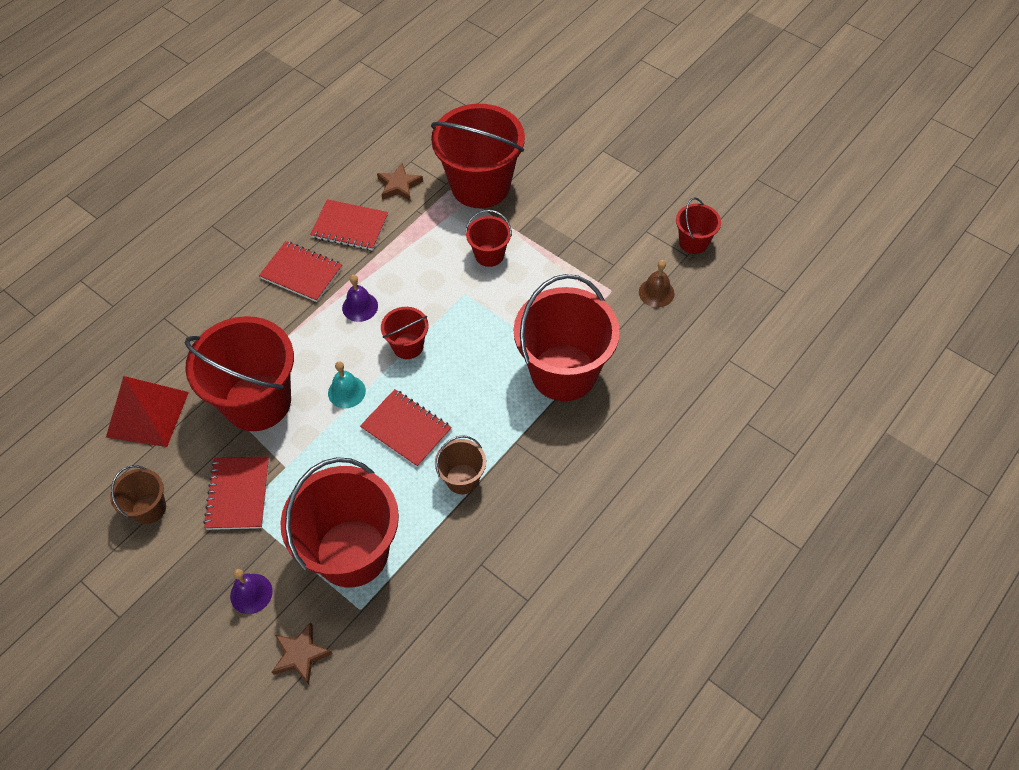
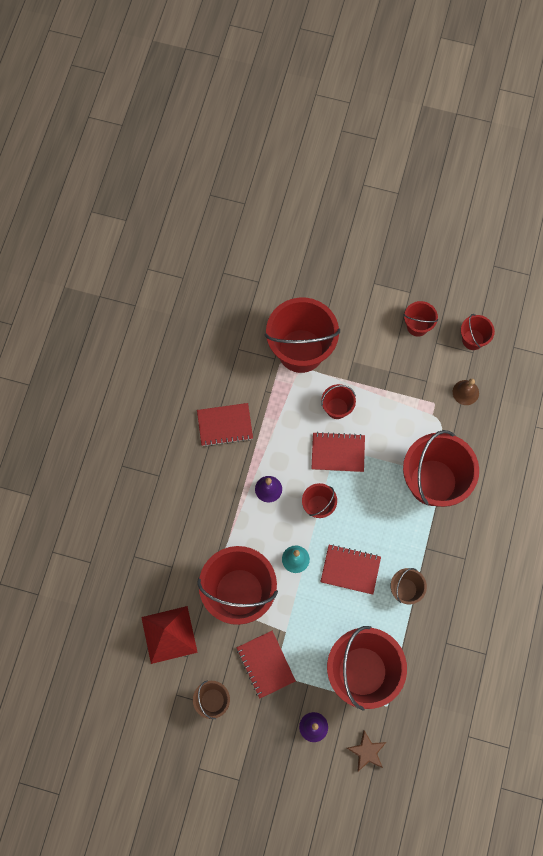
camera: 25 degrees left, 15 degrees up
(302, 273) = (211, 478): red notebook -> red notebook (338, 452)
(399, 185) = (241, 374): brown star -> none
(632, 207) = (417, 326): none -> red bucket

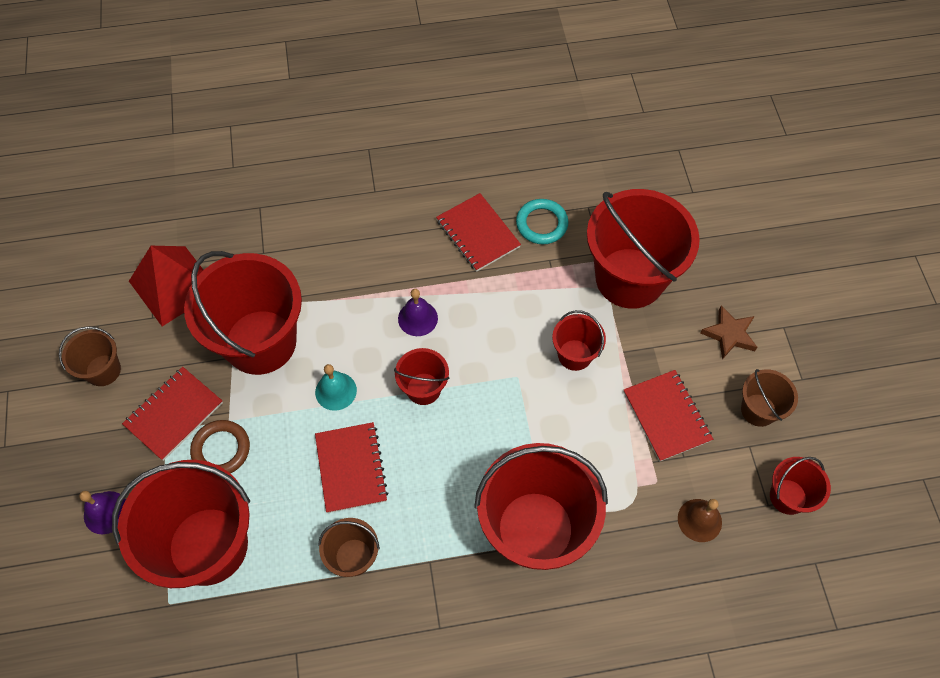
camera: 65 degrees right, 10 degrees down
(237, 383) = (541, 224): none -> turquoise ring
(303, 643) = (221, 449): none -> brown ring
(338, 452) = (512, 382): red notebook -> red notebook (667, 416)
(367, 751) = (91, 602): brown star -> brown star (729, 334)
(417, 326) = (758, 410): red bucket -> brown bucket

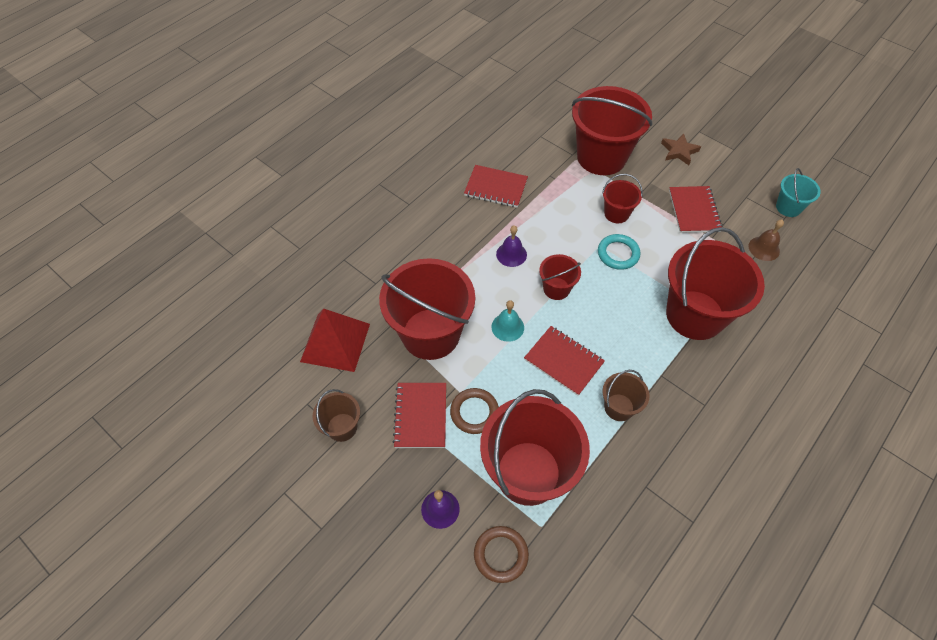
camera: 40 degrees left, 5 degrees down
(111, 597) = (501, 555): none -> brown ring
(541, 224) = (525, 160): turquoise ring -> turquoise ring (618, 254)
(667, 416) = (694, 211): red notebook -> red notebook turned 60 degrees clockwise
(758, 410) = (731, 177): brown bucket -> none
(788, 496) = (788, 207): red bucket -> turquoise bucket

